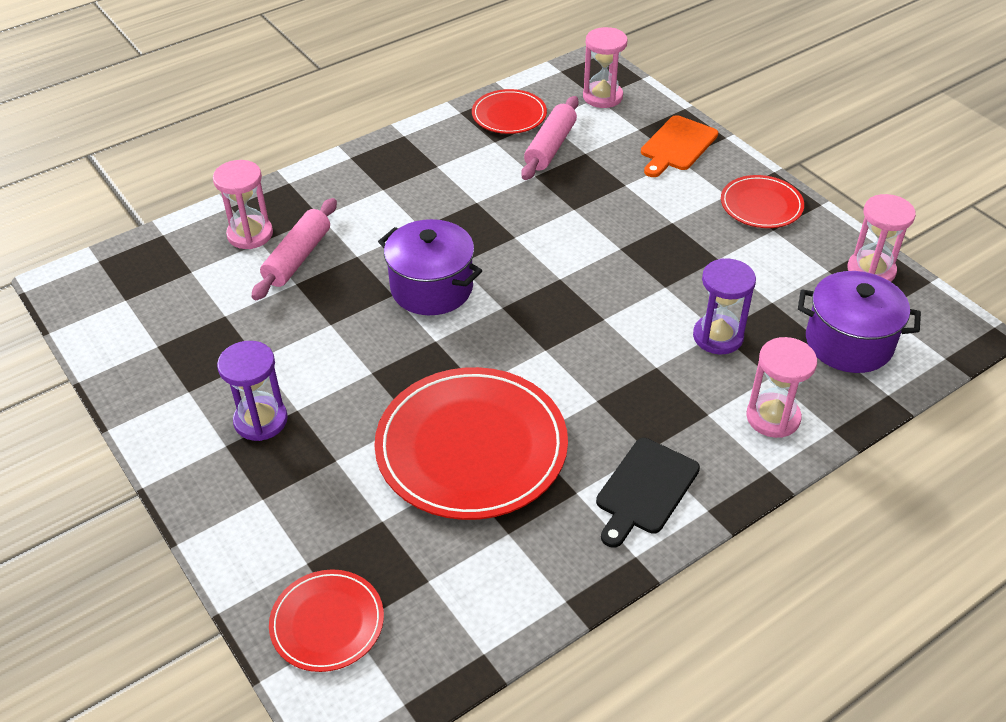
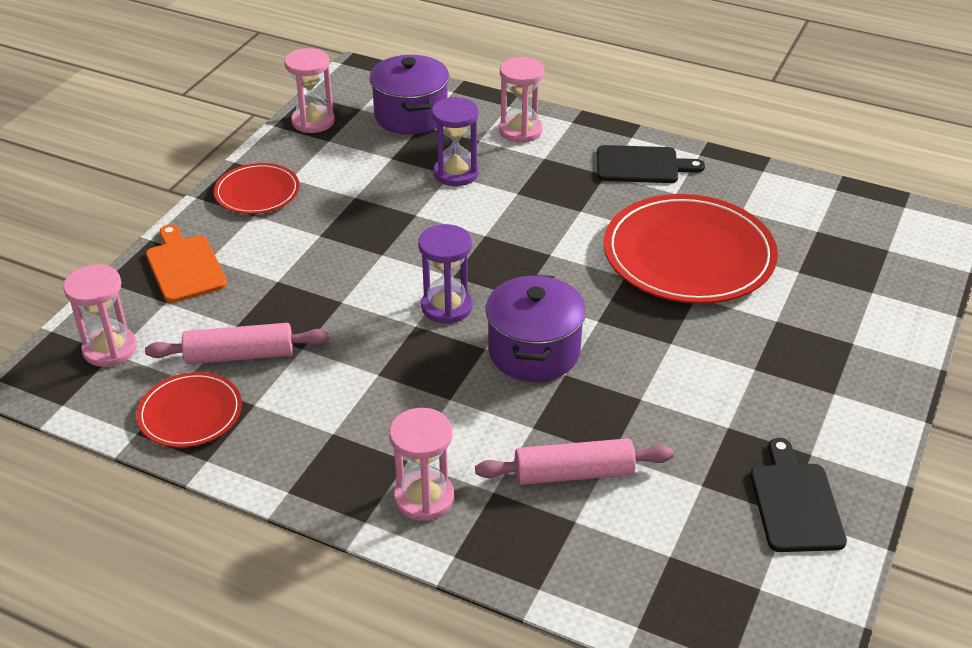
camera: 120 degrees left, 5 degrees down
(161, 355) = (795, 503): none -> black cutting board
(250, 234) = (571, 538): pink hourglass -> pink hourglass (424, 498)
(261, 420) = (788, 385): purple hourglass -> purple hourglass (446, 307)
(327, 622) = (898, 261): red plate -> none
(677, 146) = (185, 266): orange cutting board -> orange cutting board turned 120 degrees counterclockwise

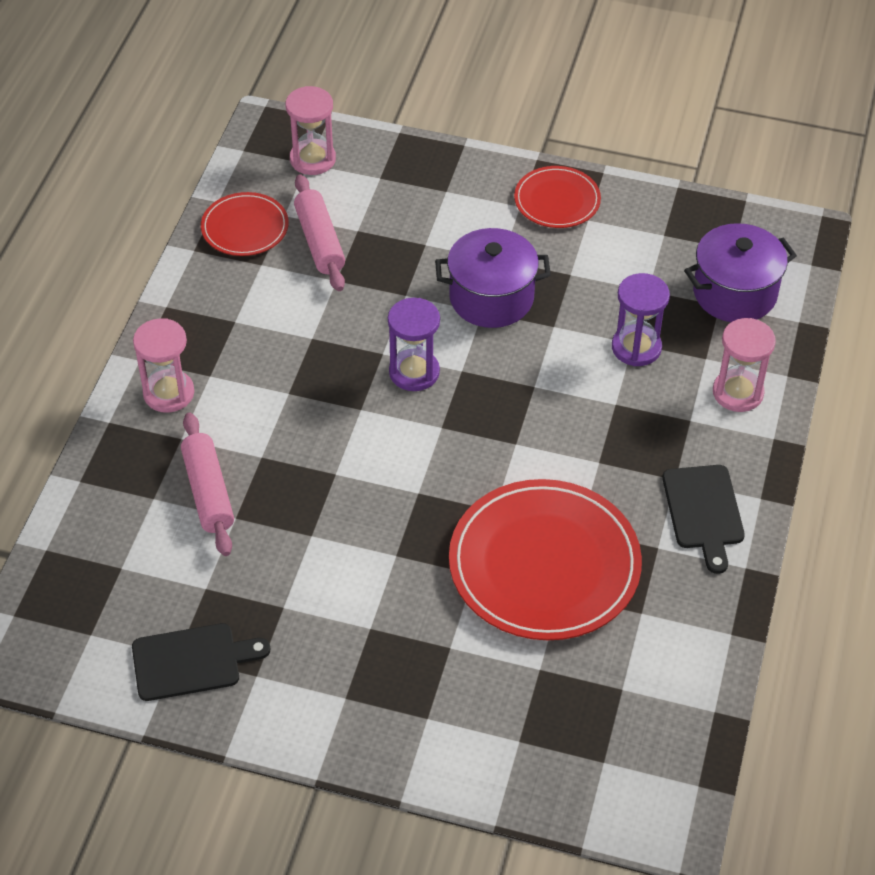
camera: 80 degrees right, 10 degrees up
(185, 266) = (431, 177): orange cutting board -> none
(313, 121) = (695, 216): pink hourglass -> none
(534, 351) = (363, 446): purple pot -> purple pot (491, 298)

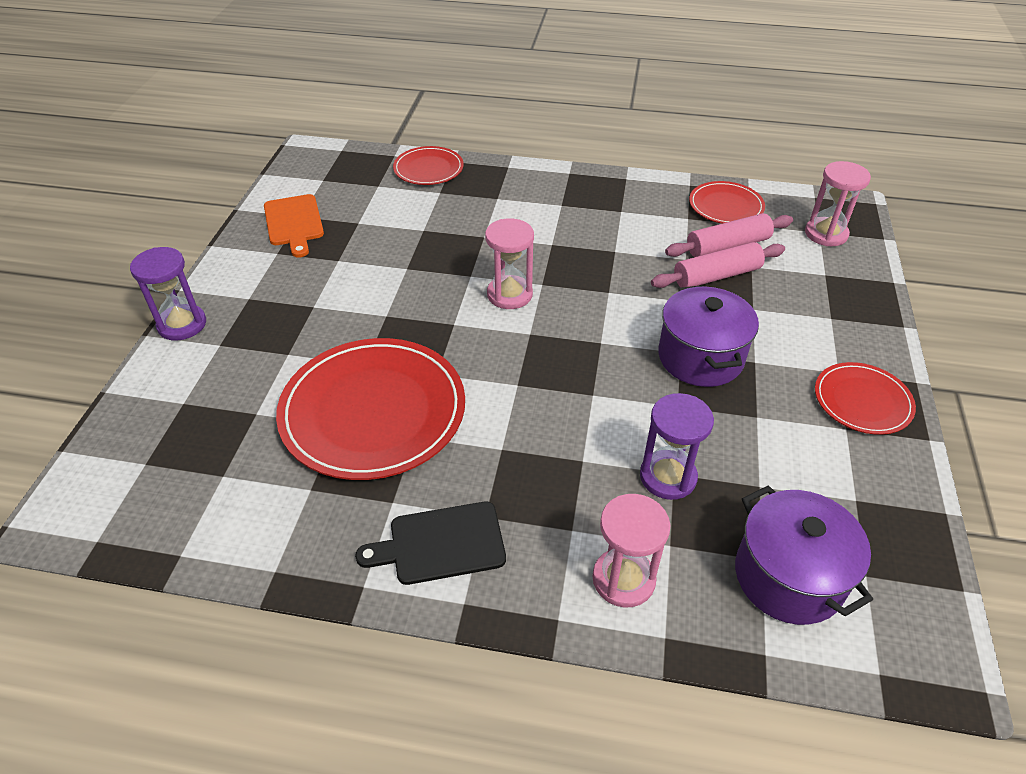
camera: 85 degrees right, 5 degrees down
(93, 509) = (428, 169): none -> red plate
(168, 393) = (540, 188): pink hourglass -> pink hourglass (509, 294)
(192, 661) = (294, 223): black cutting board -> orange cutting board
(208, 492) = (447, 215): pink rolling pin -> pink rolling pin (717, 276)
(414, 372) = (591, 312): purple hourglass -> purple hourglass (182, 324)

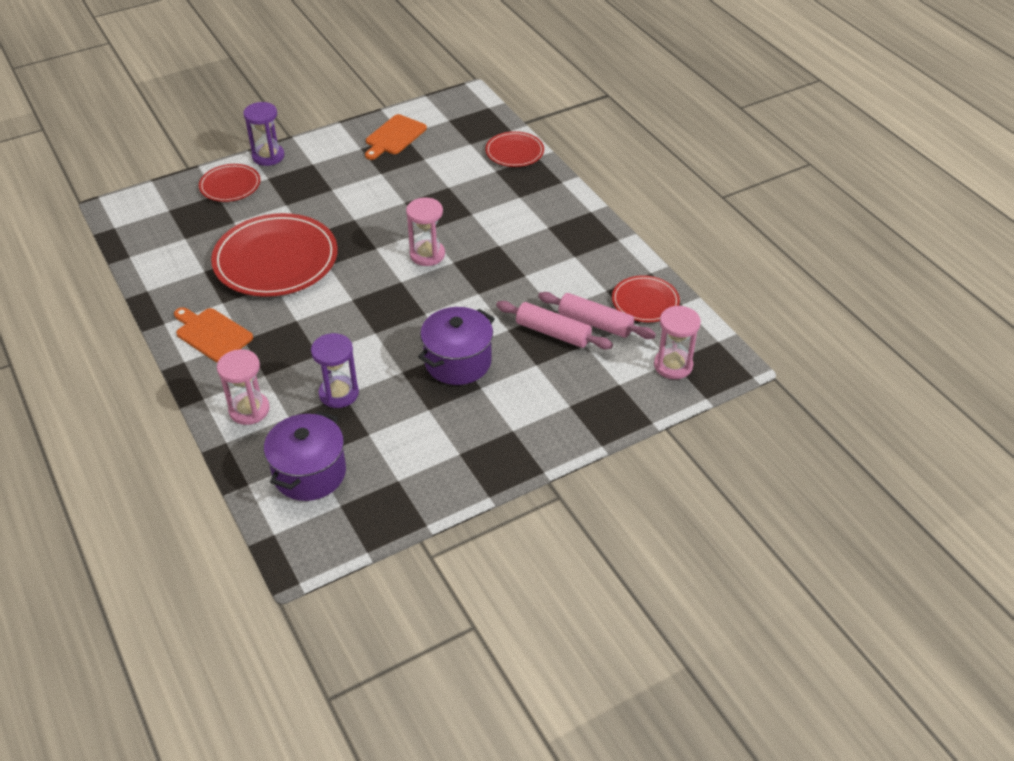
camera: 50 degrees right, 0 degrees up
(441, 544) = (212, 334): black cutting board -> orange cutting board
(862, 401) = (494, 452): red plate -> red plate (230, 185)

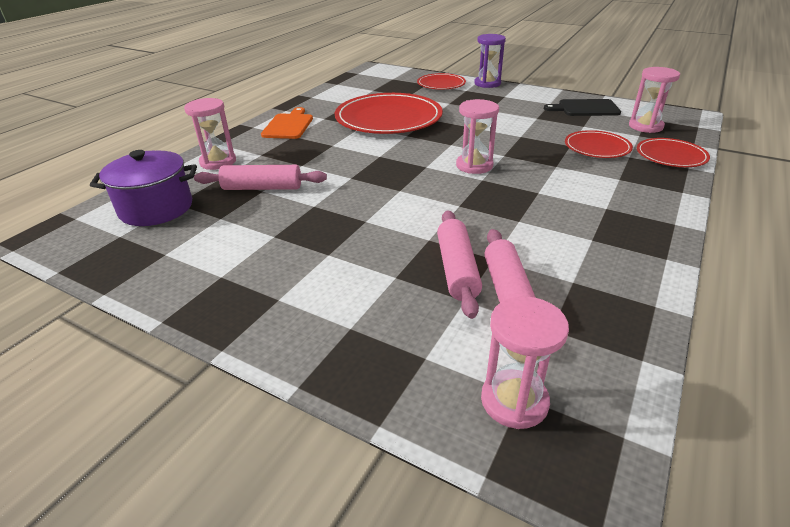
camera: 60 degrees right, 10 degrees down
(339, 393) = (262, 188): purple hourglass -> pink rolling pin
(394, 136) = (585, 108): orange cutting board -> black cutting board
(458, 362) = (353, 228): purple pot -> none
(460, 130) = (645, 126): none -> pink hourglass
(645, 301) = (599, 321): red plate -> red plate (597, 147)

